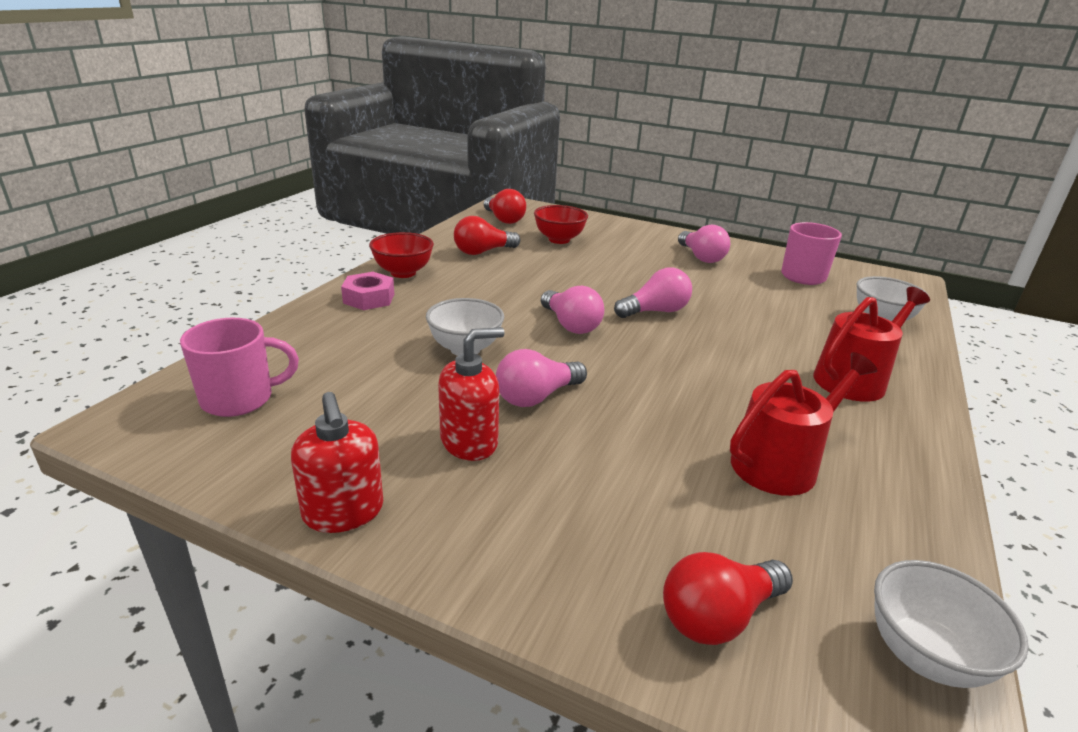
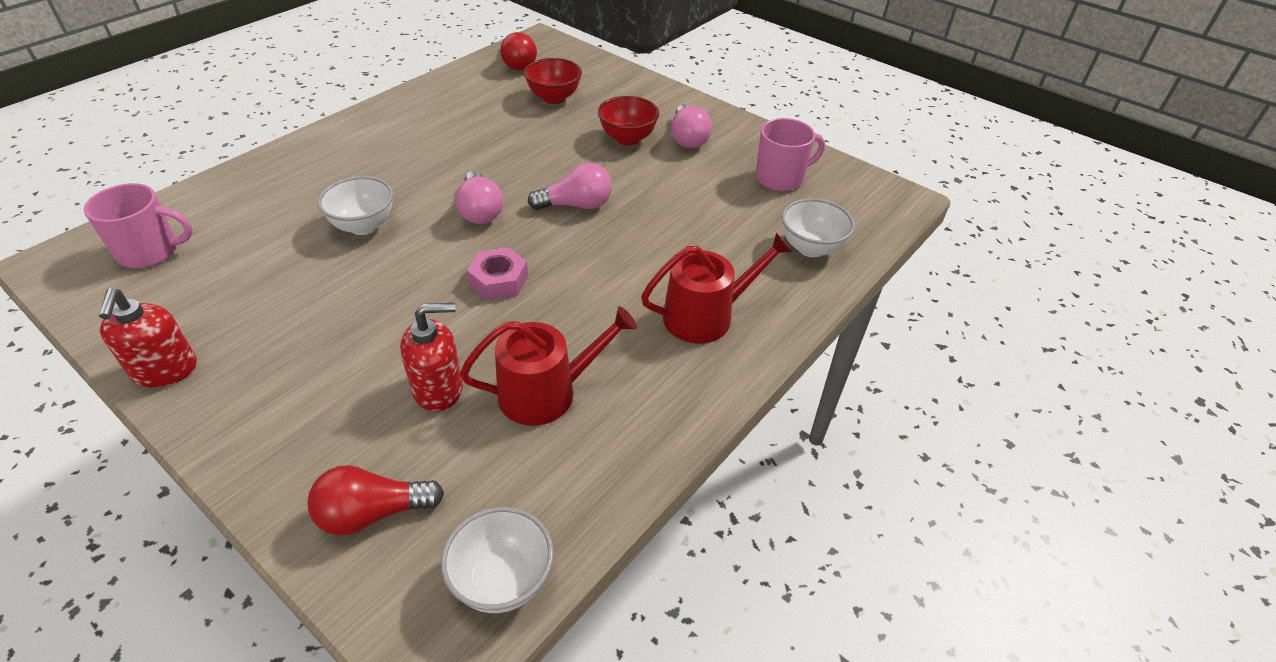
camera: 15 degrees right, 15 degrees up
(369, 298) = (319, 155): pink nut -> pink nut (499, 280)
(403, 273) = (369, 127): red bowl -> red bowl (627, 138)
(469, 442) = (299, 324): red soap dispenser -> red soap dispenser (439, 389)
(483, 252) = (464, 107): red light bulb -> none
(536, 397) = (387, 288): pink light bulb -> none

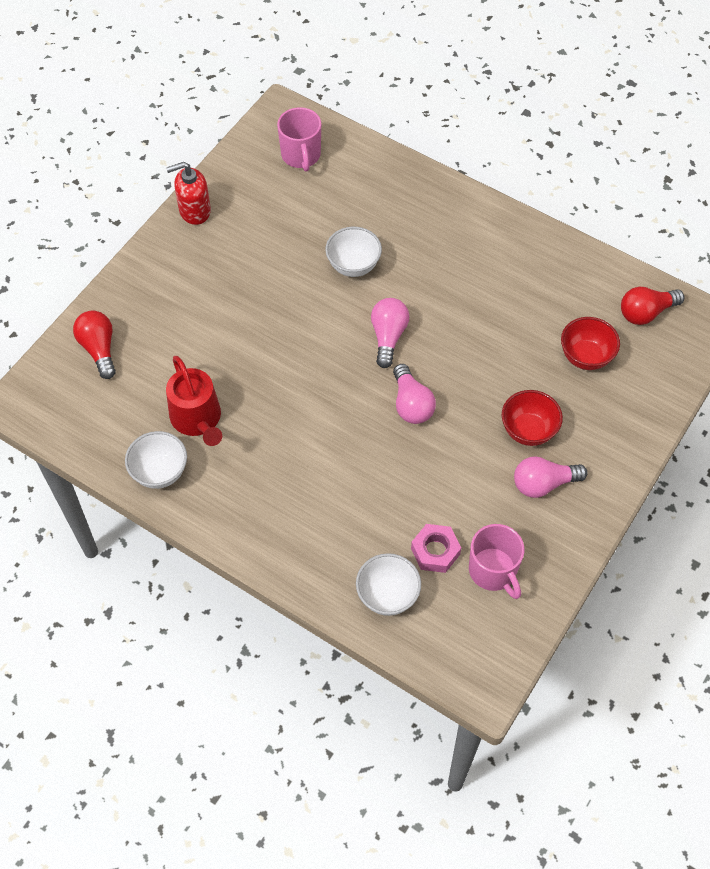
camera: 85 degrees right, 15 degrees up
(439, 389) = (194, 357): red soap dispenser -> none
(480, 211) = (388, 336): pink light bulb -> pink light bulb turned 120 degrees clockwise
(499, 280) = (305, 368): pink nut -> pink nut (435, 551)
(502, 581) = (59, 422): white bowl -> white bowl (160, 472)
(706, 316) = (287, 514): red watering can -> none

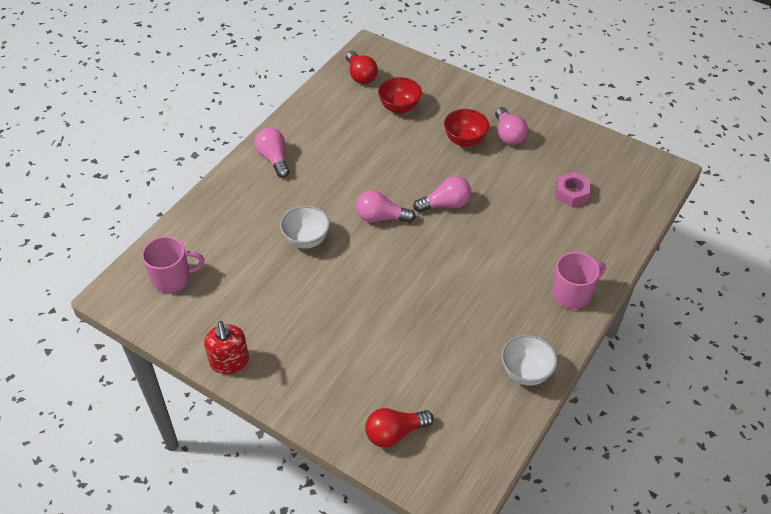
camera: 90 degrees left, 10 degrees down
(198, 419) = (469, 347): red watering can -> none
(387, 595) = (612, 220): white bowl -> none
(480, 228) = (274, 159): none -> pink light bulb
(493, 571) = (581, 163): pink mug -> pink mug (572, 294)

